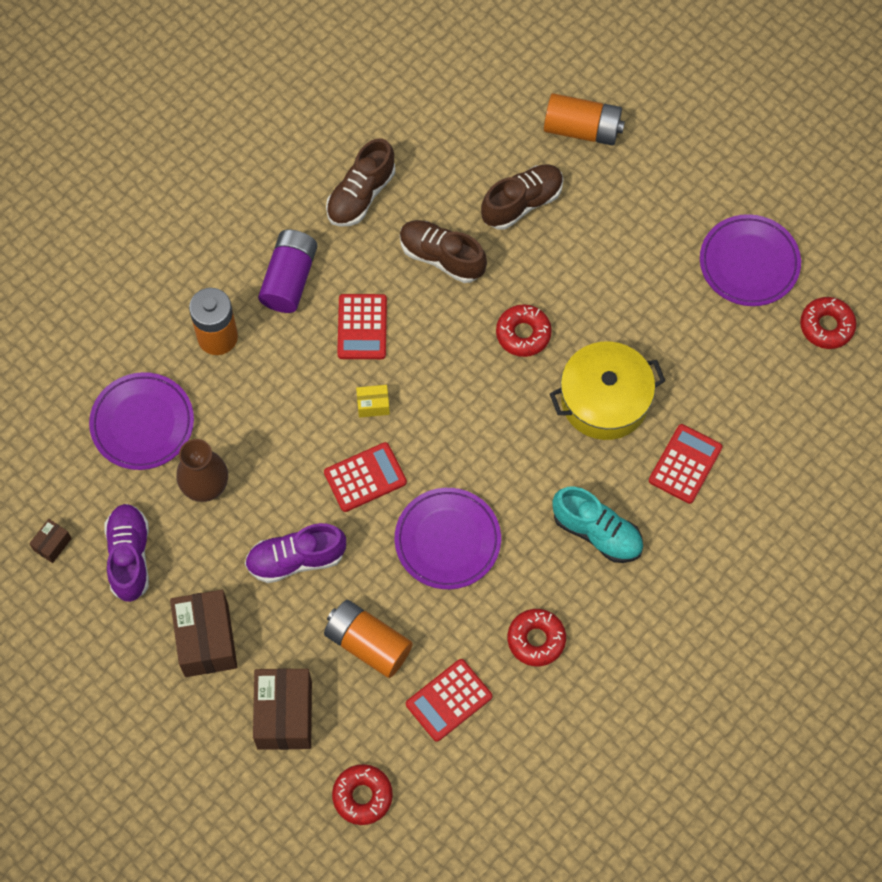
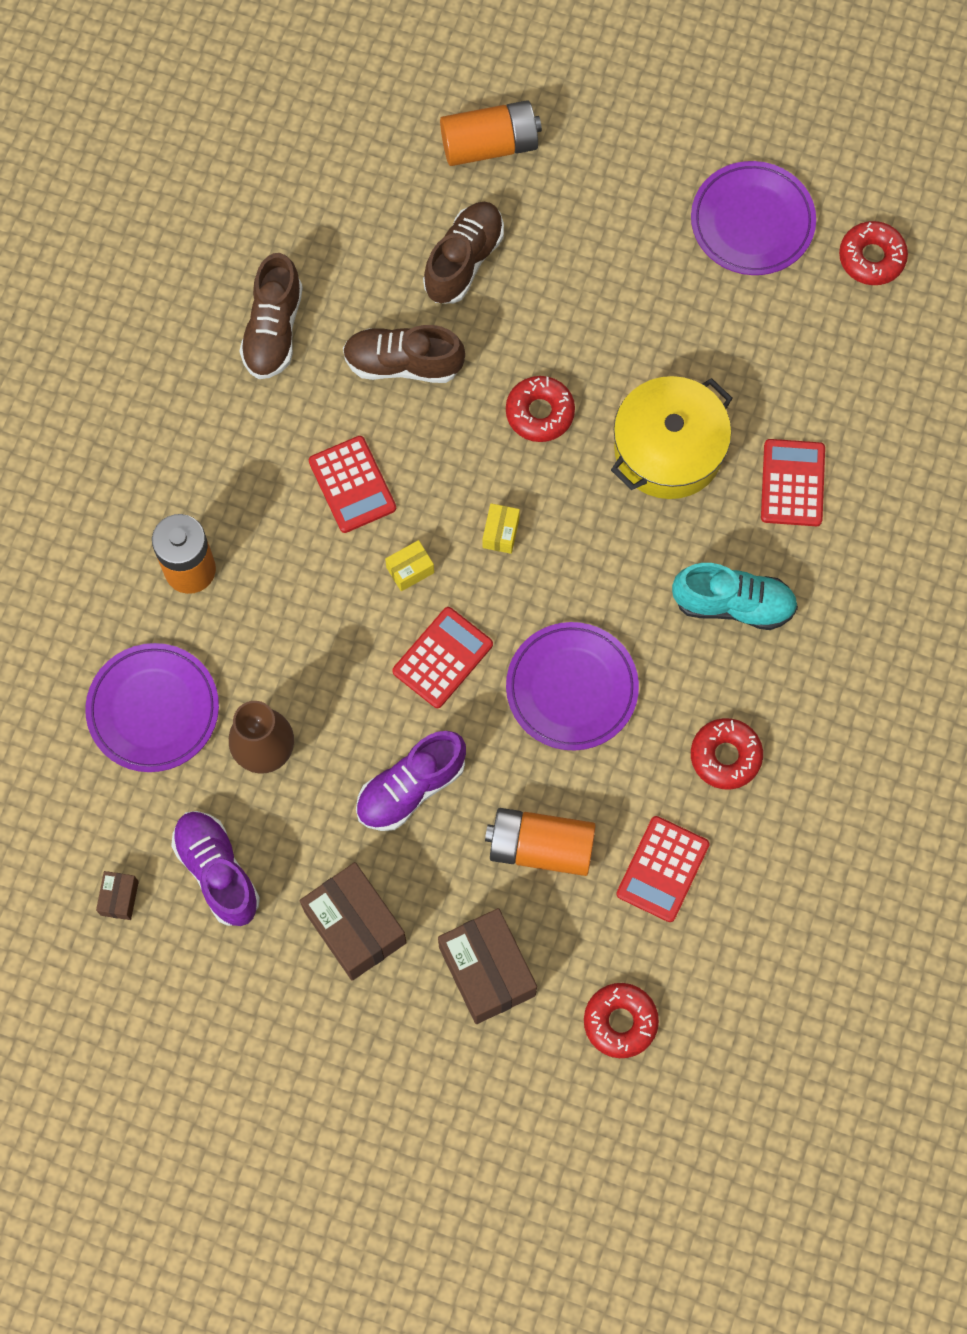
camera: 25 degrees left, 5 degrees up
(289, 279) = (239, 465): purple battery -> none
(452, 407) = (501, 533): none -> yellow box

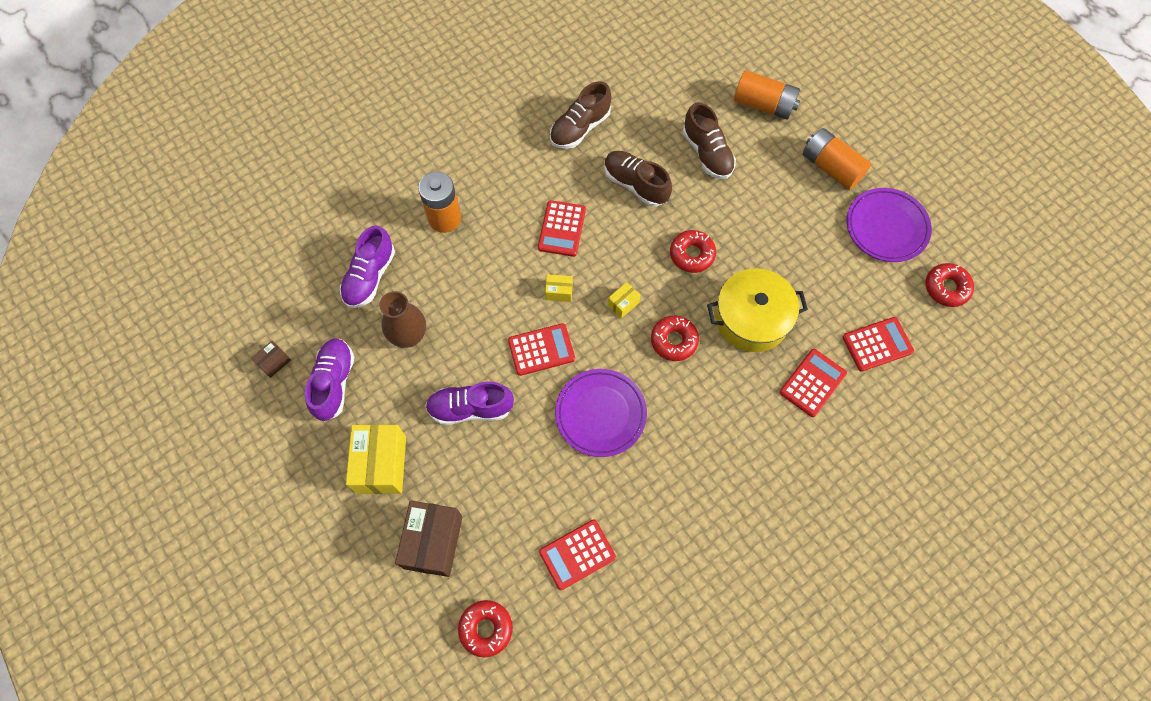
camera: 35 degrees right, 5 degrees down
(153, 710) = (370, 277): purple plate -> purple shoe
(355, 927) = (381, 464): brown box -> yellow box
(464, 261) = (707, 153): brown shoe -> brown shoe turned 90 degrees clockwise
(540, 847) = (517, 492): orange battery -> orange battery (831, 167)
(725, 756) = (662, 513): red donut -> red donut (674, 340)
(733, 604) = (729, 428): turquoise shoe -> none
(836, 384) = (877, 344): none -> red calculator

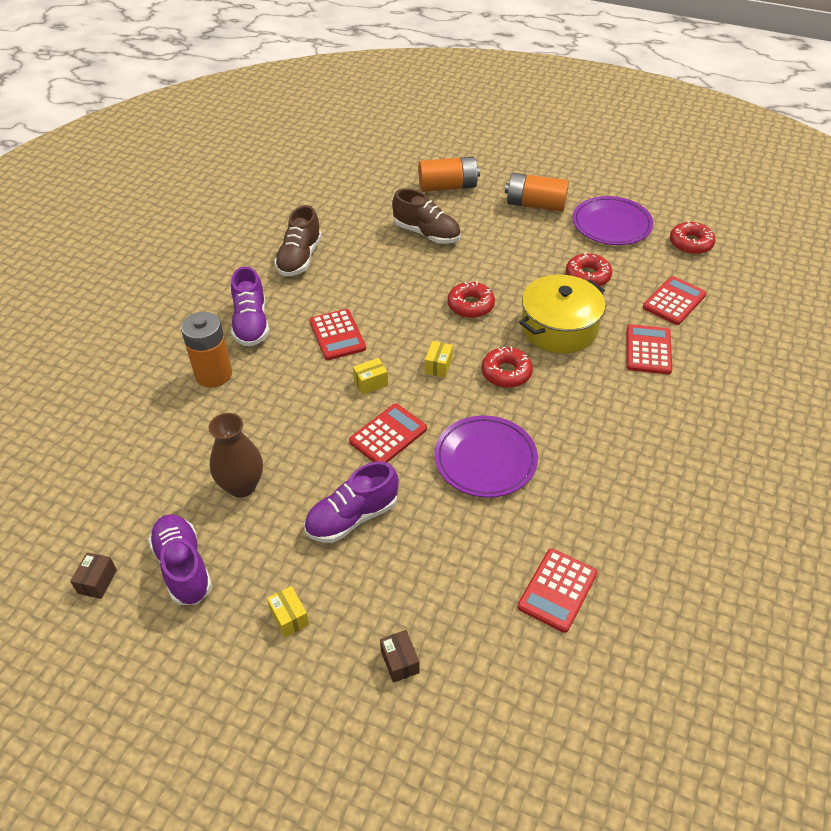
camera: 30 degrees left, 20 degrees down
(370, 277) = (163, 454): purple shoe -> purple shoe (251, 324)
(381, 464) = (289, 617): yellow box -> yellow box, size x0.47
(433, 542) = (399, 662): brown box -> brown box, size x0.47
(486, 629) = (519, 715): red donut -> red donut (587, 276)
(635, 184) = (381, 277): brown shoe -> none

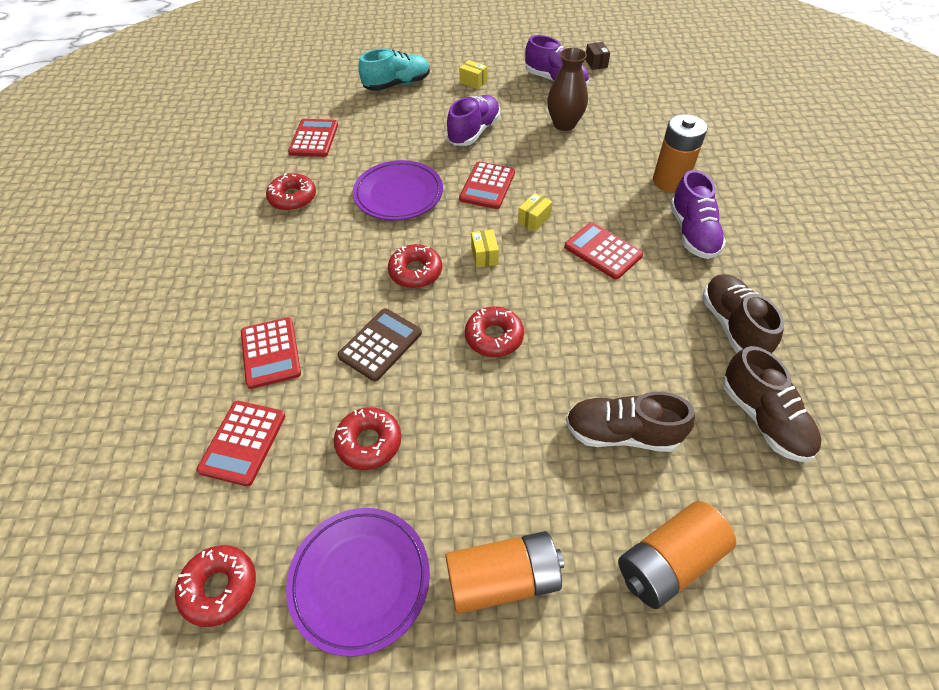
camera: 155 degrees right, 5 degrees up
(251, 324) = (692, 233): purple shoe -> purple shoe turned 150 degrees counterclockwise
(338, 215) = (763, 418): none -> brown shoe
(399, 662) = (397, 85): brown box -> turquoise shoe
(559, 328) = (380, 344): yellow pot -> brown calculator
(603, 500) = (293, 198): none -> red donut

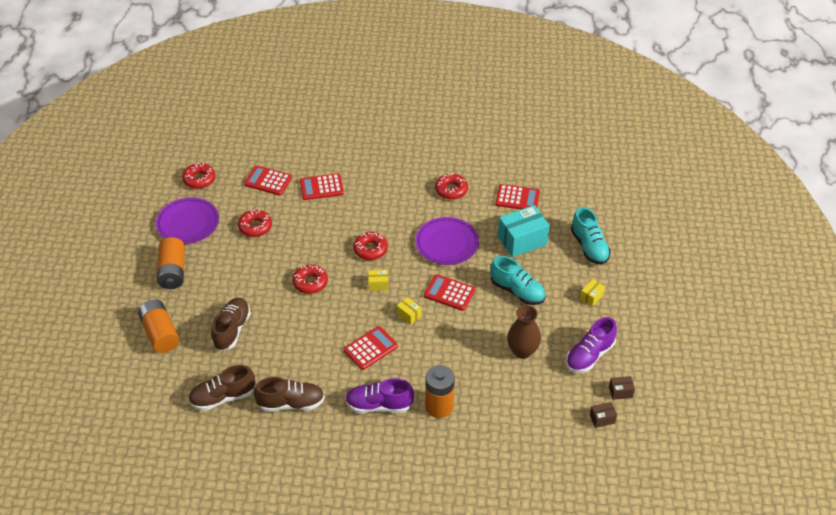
camera: 95 degrees right, 5 degrees down
(380, 344) = (316, 232): brown calculator -> none
(389, 132) = (522, 240): none -> turquoise box
(474, 132) = (517, 291): purple shoe -> turquoise shoe
(634, 72) = (602, 419): none -> brown box

